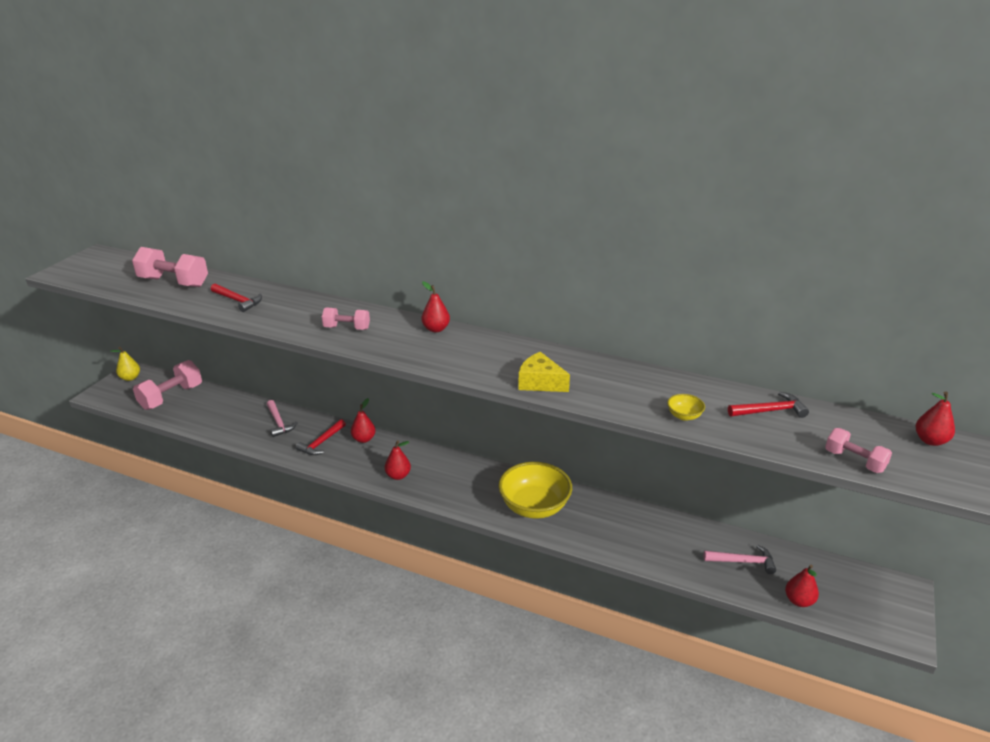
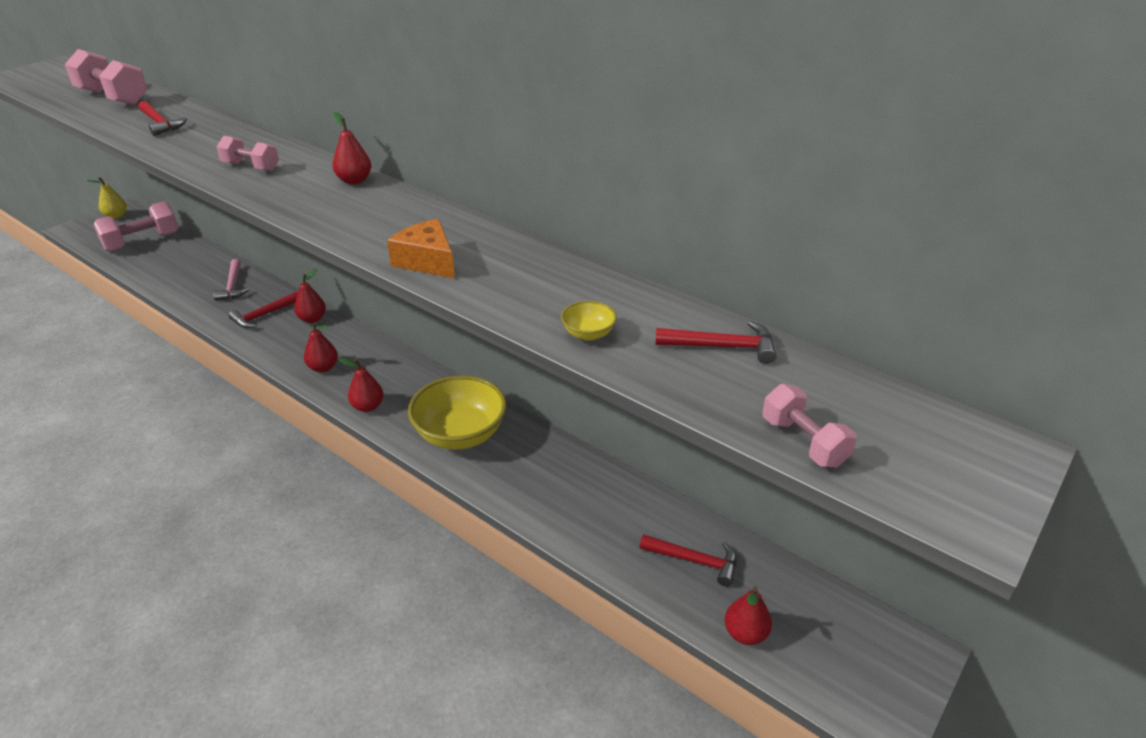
camera: 15 degrees right, 5 degrees up
(540, 382) = (427, 261): yellow cheese -> orange cheese
(743, 561) = (695, 561): pink hammer -> red hammer
(930, 440) = (955, 433): red pear -> red pear (368, 406)

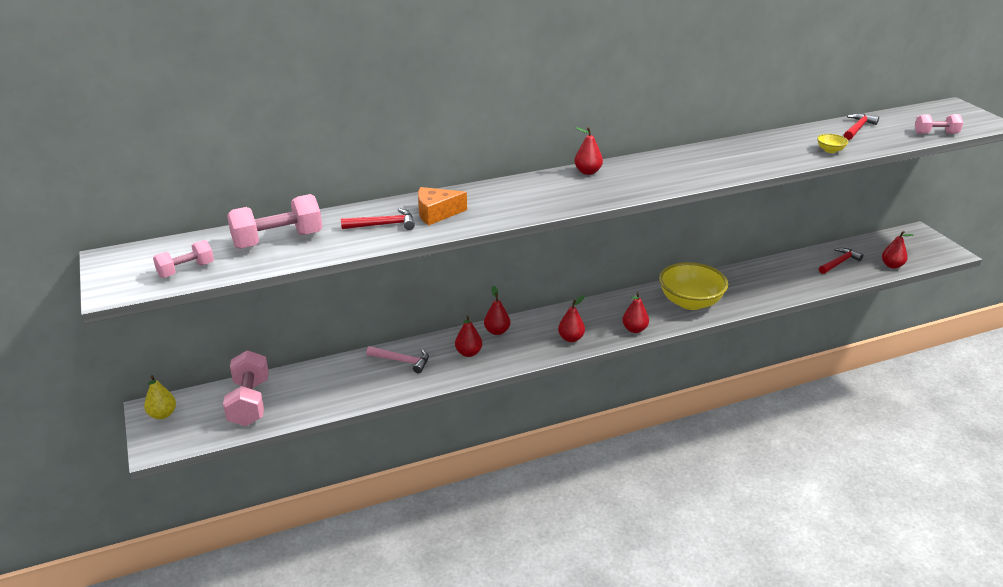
camera: 60 degrees left, 5 degrees down
(251, 167) = (524, 200): pink dumbbell -> pink dumbbell (186, 270)
(263, 315) = (468, 353): red hammer -> red pear
(427, 261) = (725, 170): orange cheese -> orange cheese (436, 213)

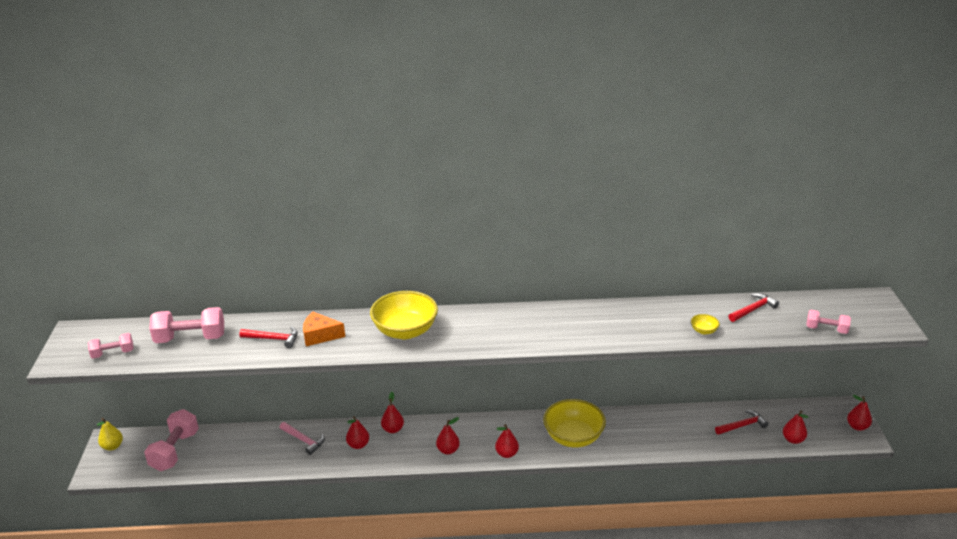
camera: 20 degrees right, 0 degrees up
(531, 195) = (405, 331): none -> yellow bowl
(587, 172) = (469, 315): red pear -> red pear (857, 426)

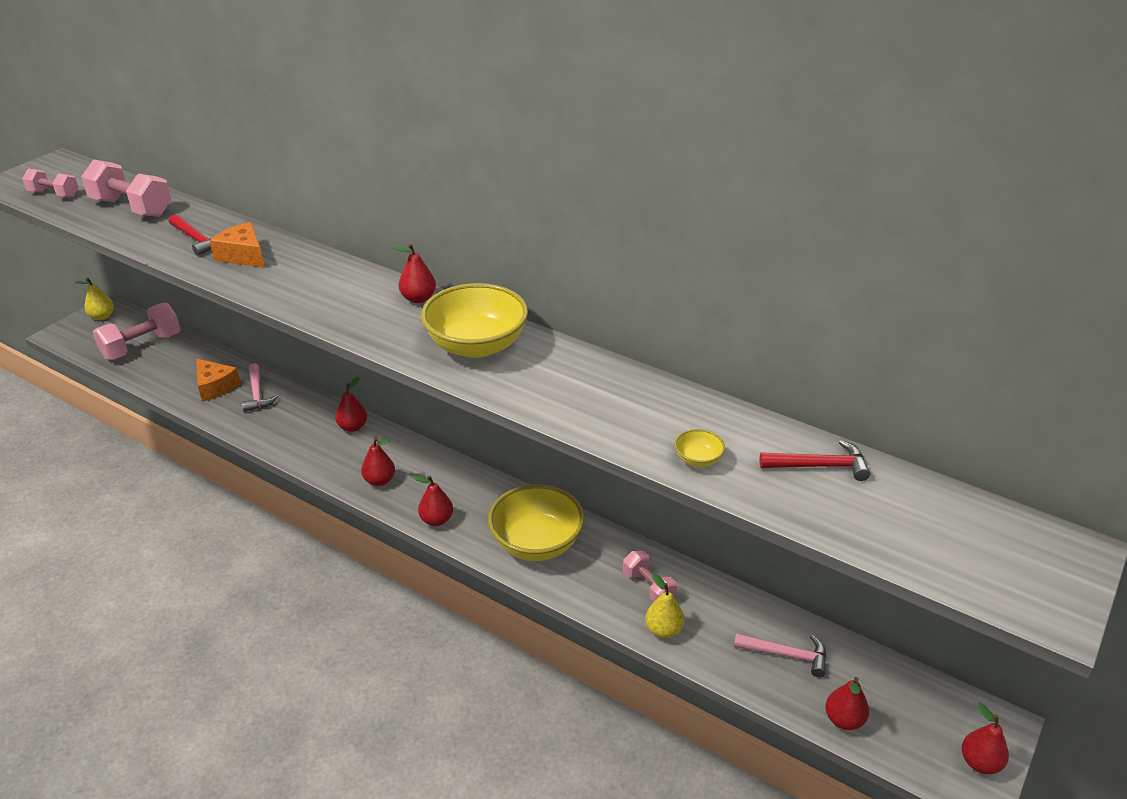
camera: 35 degrees right, 5 degrees up
(268, 450) = (215, 387): none -> orange cheese
(358, 445) = (300, 426): red pear -> red pear (418, 299)
(405, 331) = (330, 288): yellow bowl -> yellow bowl (476, 346)
(680, 444) = (663, 630): none -> yellow pear
(742, 425) = (786, 655): red hammer -> pink hammer
(826, 329) = (906, 554): pink dumbbell -> pink dumbbell (648, 587)

